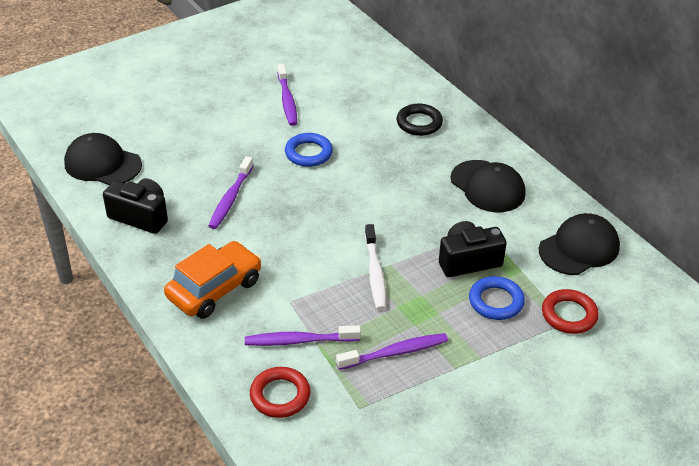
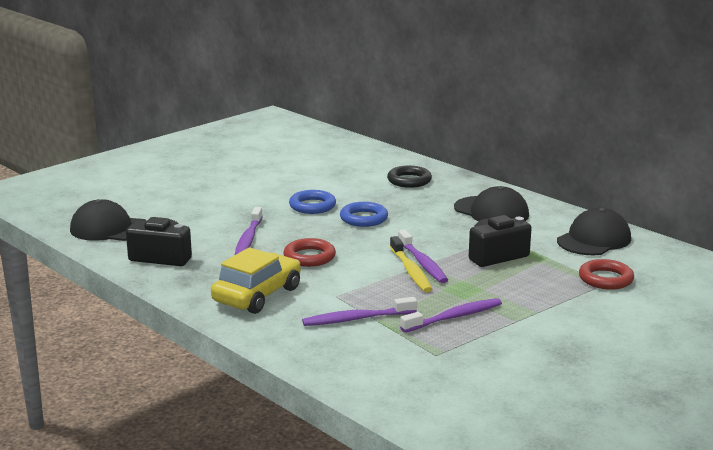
camera: 10 degrees left, 20 degrees down
(214, 289) = (257, 295): orange car -> yellow car
(280, 395) = (353, 355): red ring -> red ring (309, 257)
(287, 100) = (277, 177): purple toothbrush -> purple toothbrush (422, 263)
(375, 272) = (410, 271): white toothbrush -> yellow toothbrush
(496, 301) = (534, 277): blue ring -> blue ring (363, 218)

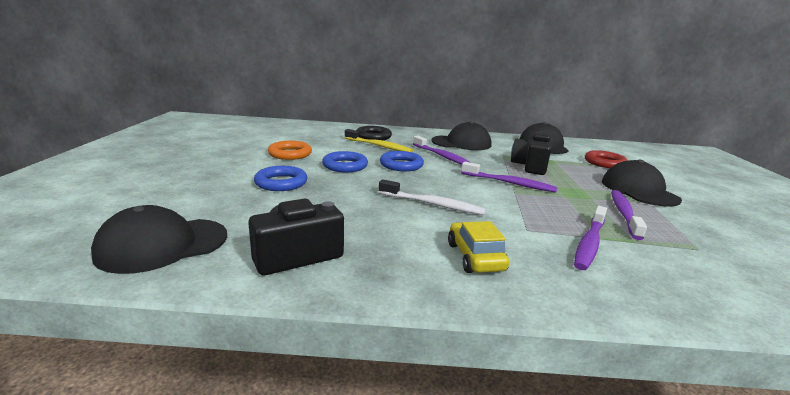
camera: 45 degrees left, 0 degrees up
(236, 208) = (281, 183): none -> blue ring
(248, 238) = (348, 205): purple toothbrush -> purple toothbrush (441, 156)
(257, 295) = (475, 257): yellow car -> yellow car, size x0.64
(289, 182) = (290, 154): none -> orange ring
(309, 257) = (432, 204): red ring -> white toothbrush
(410, 271) = (517, 191): yellow toothbrush -> yellow toothbrush (378, 146)
(543, 310) = (639, 190): none -> black cap

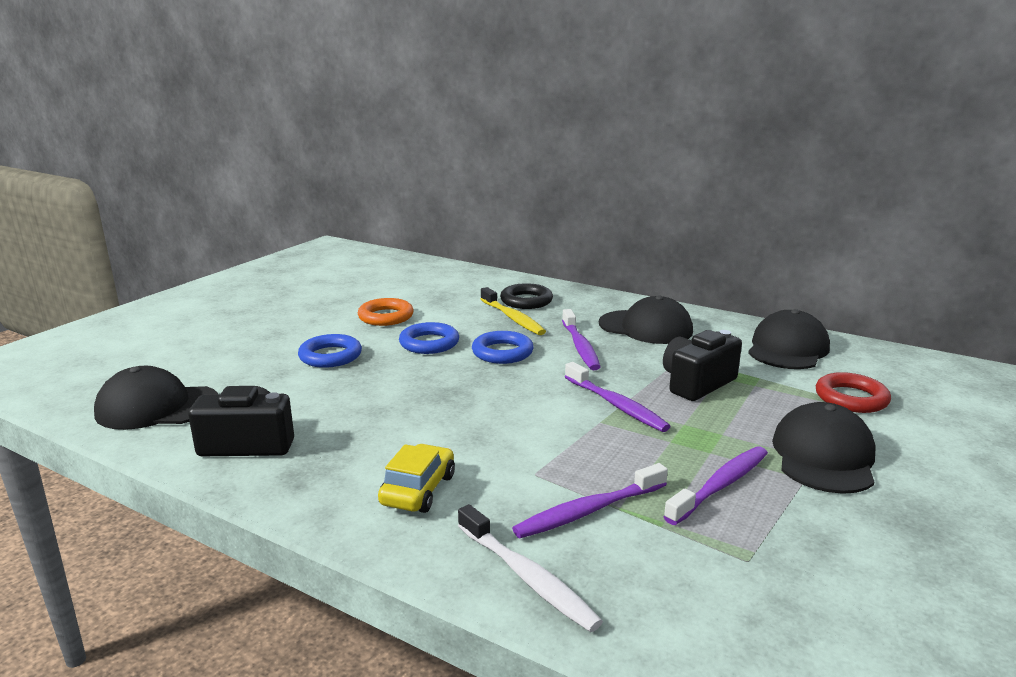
camera: 30 degrees right, 0 degrees up
(432, 204) = (463, 415): white toothbrush -> white toothbrush (526, 576)

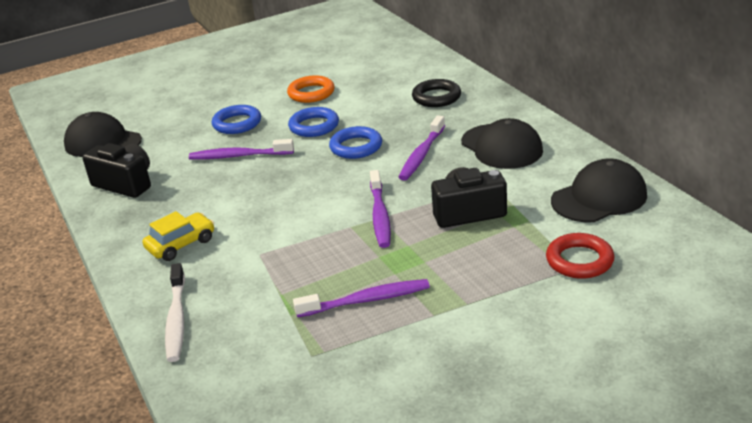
camera: 35 degrees right, 10 degrees up
(512, 318) = (403, 113): yellow toothbrush -> none
(589, 510) = (260, 290): purple toothbrush -> purple toothbrush (239, 156)
(823, 456) = (475, 302): black cap -> none

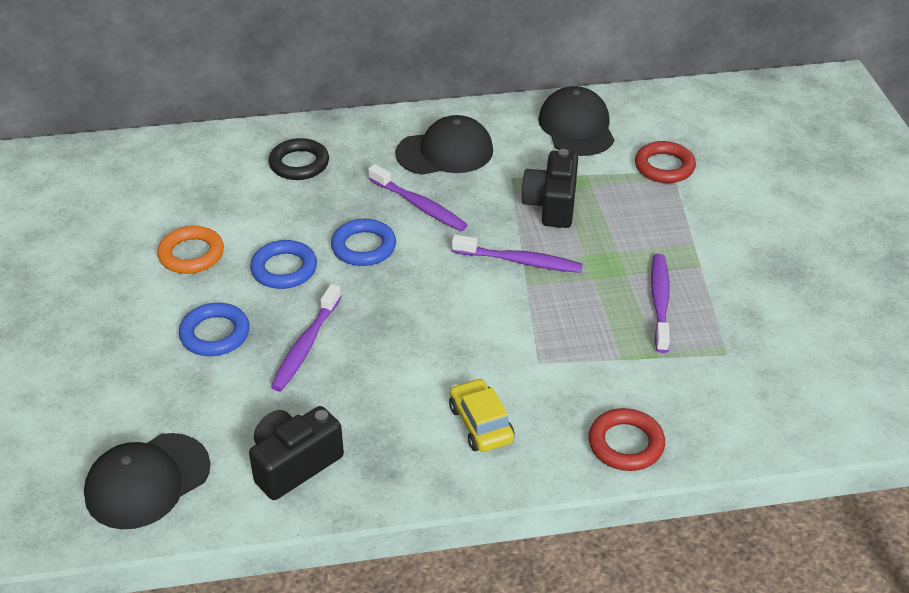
camera: 75 degrees left, 10 degrees up
(176, 319) = (625, 444): white toothbrush -> red ring

